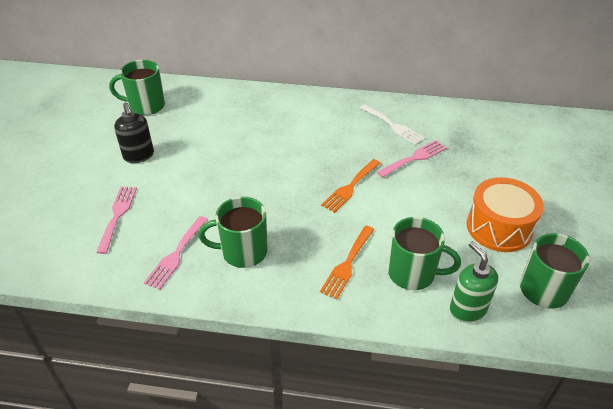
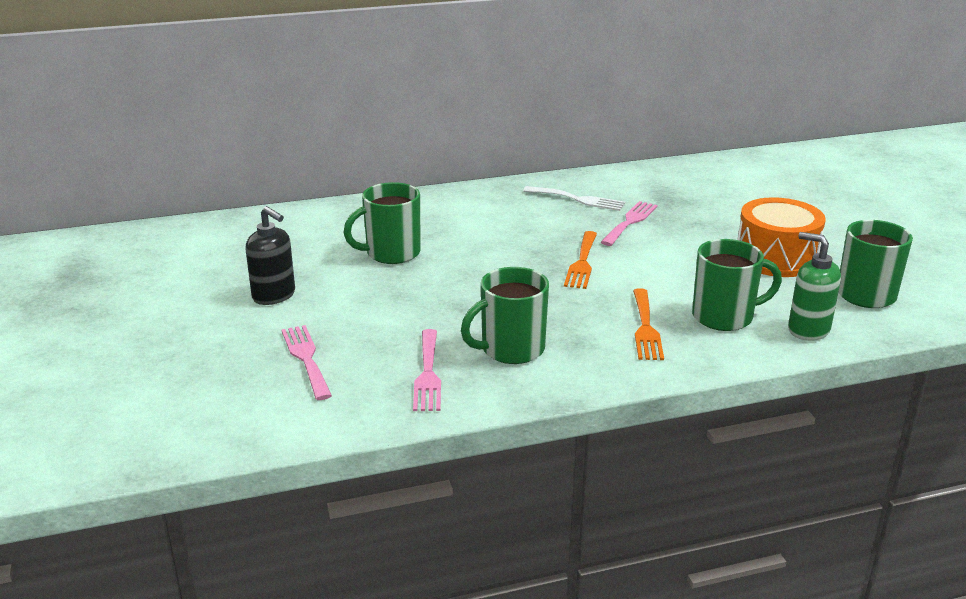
camera: 25 degrees left, 15 degrees down
(146, 106) = (231, 246): green mug -> green mug (391, 253)

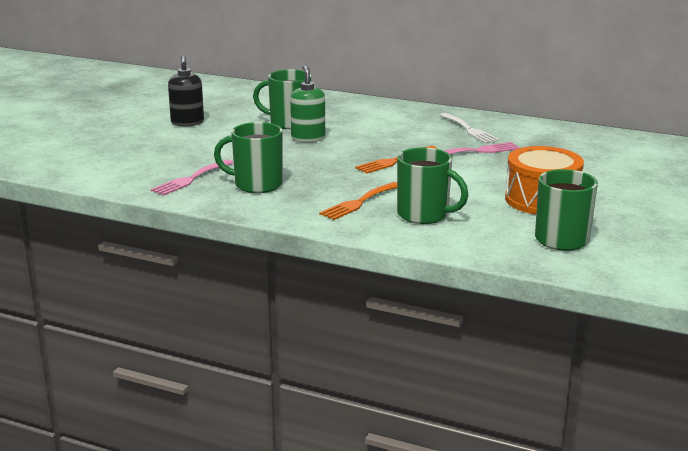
camera: 40 degrees right, 5 degrees down
(306, 358) = (147, 153): pink fork -> none
(808, 330) = (467, 240): green soap dispenser -> green soap dispenser (308, 138)

